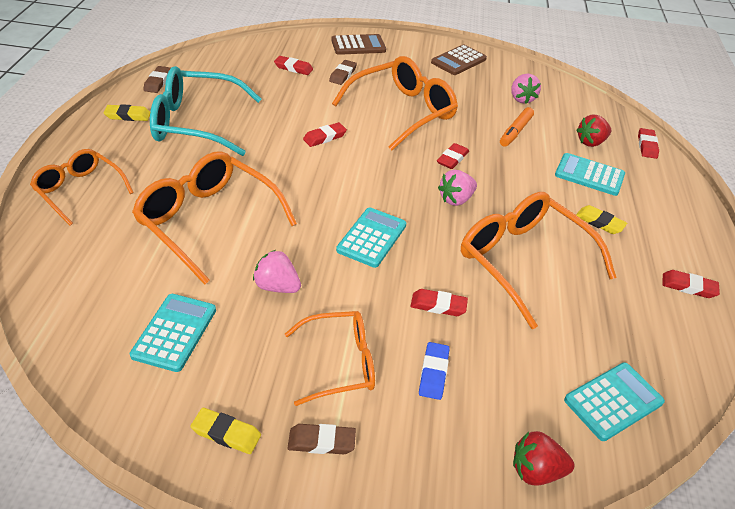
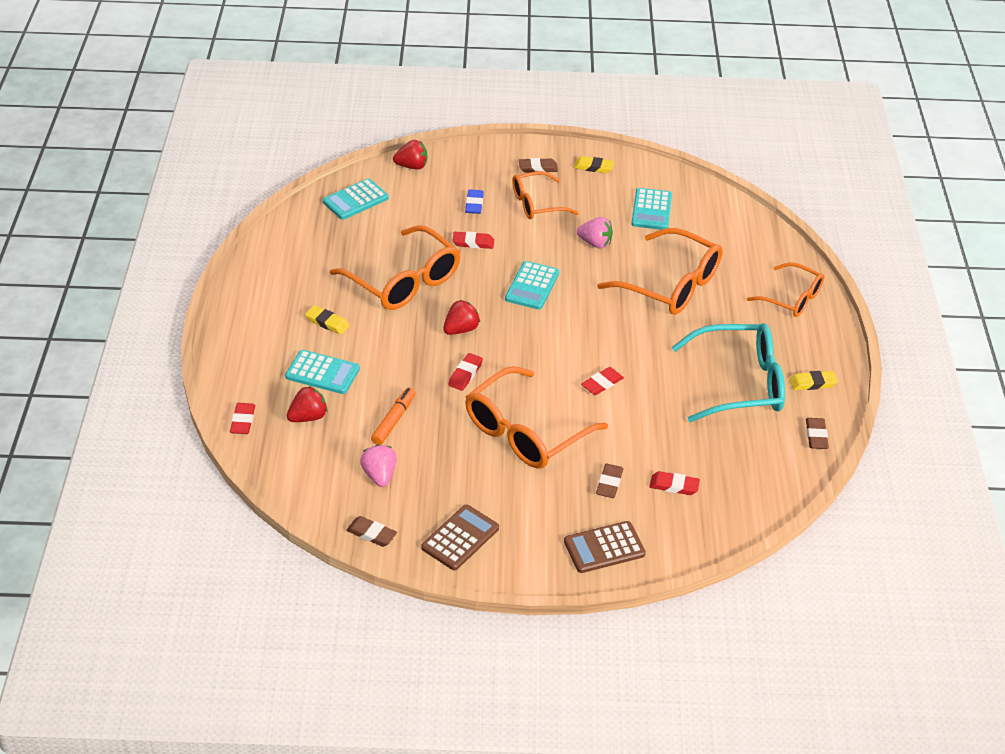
camera: 175 degrees right, 0 degrees up
(456, 199) = (461, 329): pink strawberry -> red strawberry
(522, 70) = (371, 534): none -> brown eraser
(688, 287) = (268, 275): red eraser -> none

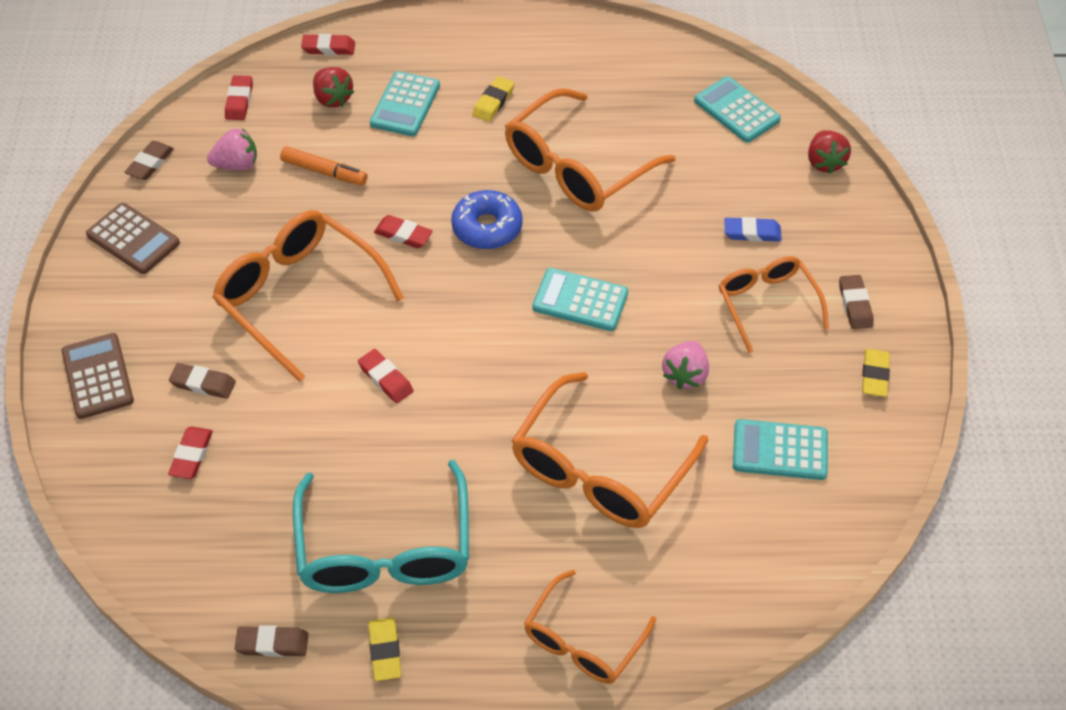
camera: 90 degrees right, 10 degrees up
(461, 329) = (487, 227): red strawberry -> blue donut
(473, 243) = (665, 234): red eraser -> red eraser (239, 101)

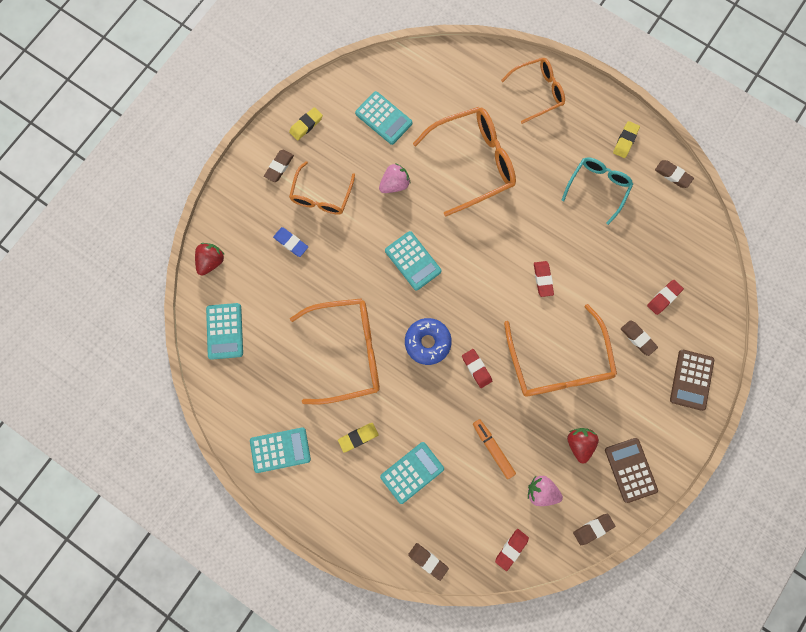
camera: 145 degrees left, 25 degrees up
(328, 48) = (428, 560): red eraser -> brown eraser
(333, 99) = (452, 509): red strawberry -> red strawberry (579, 443)
(385, 549) = (597, 187): turquoise glasses -> turquoise glasses, size x0.62
(570, 50) = (280, 450): none -> turquoise calculator

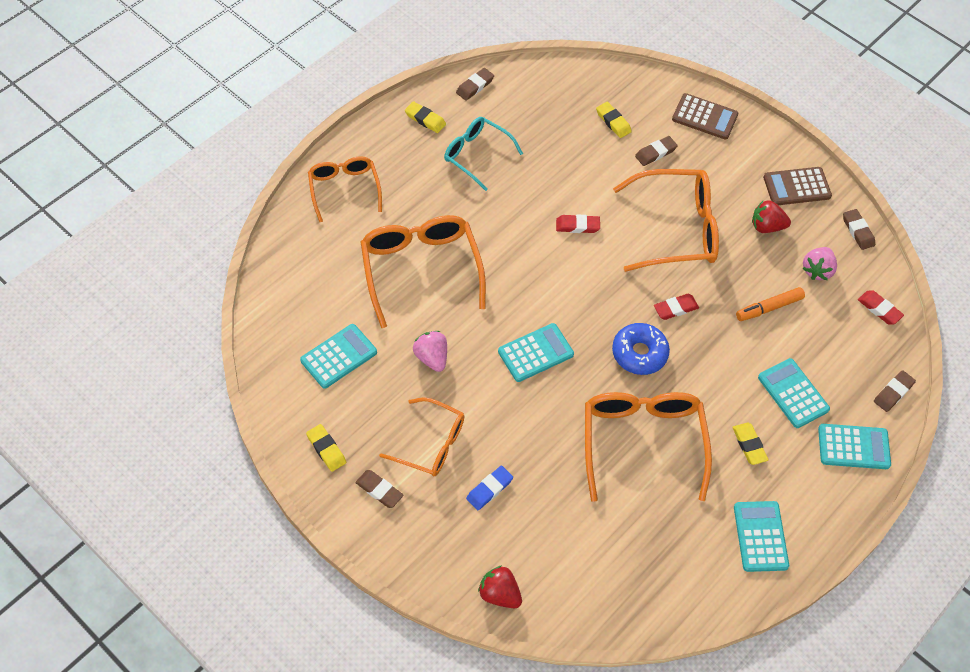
camera: 85 degrees left, 20 degrees down
(225, 331) = (599, 587): turquoise calculator -> turquoise calculator (853, 447)
(663, 297) = (613, 122): red eraser -> yellow eraser

